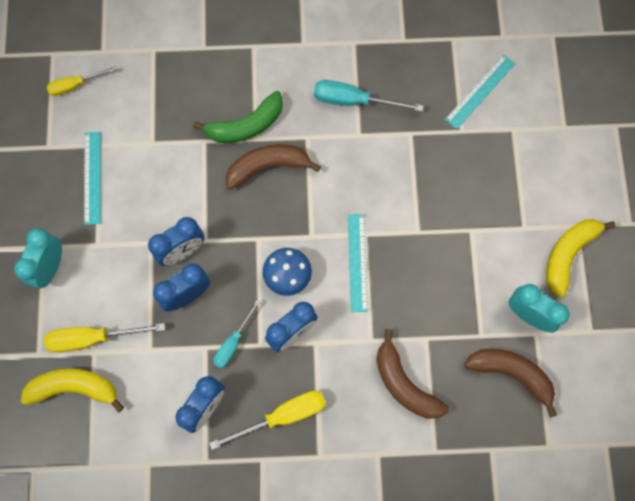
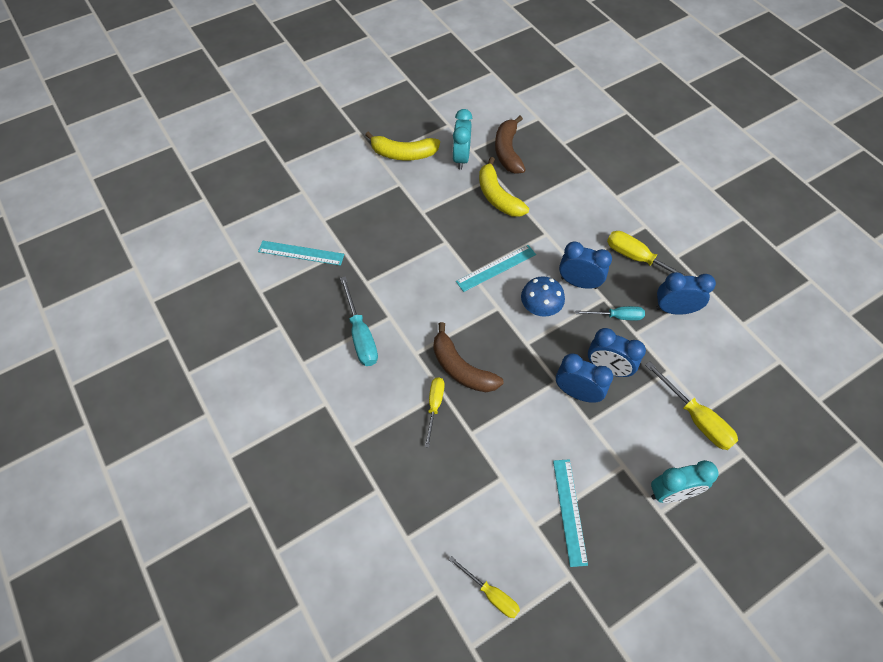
camera: 120 degrees left, 15 degrees down
(74, 388) = (741, 408): yellow banana -> yellow banana (498, 196)
(92, 177) = (569, 511): turquoise ruler -> turquoise ruler turned 60 degrees counterclockwise
(246, 126) = (434, 406): green banana -> yellow screwdriver
(404, 384) = (560, 202): brown banana -> none

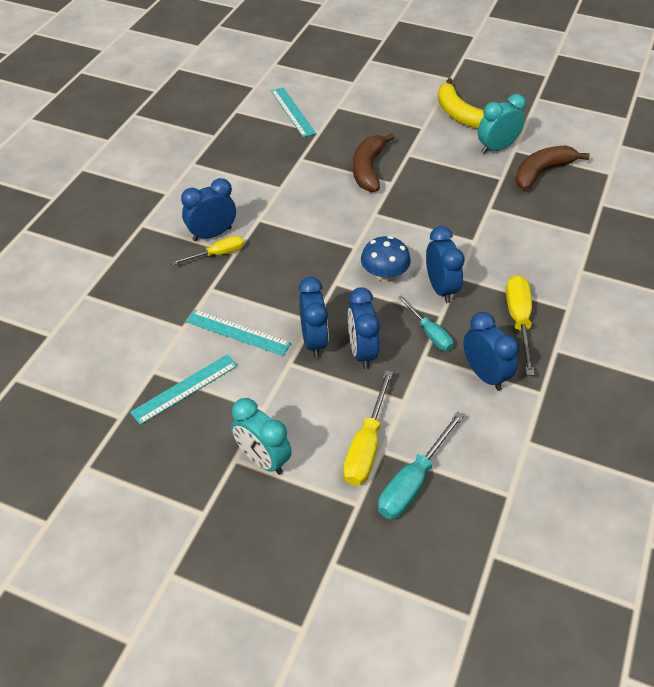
camera: 55 degrees right, 10 degrees down
(360, 335) = (246, 180): turquoise screwdriver -> turquoise screwdriver (413, 482)
(407, 397) = (212, 234): none -> blue clock
(461, 368) = (269, 253): brown banana -> brown banana (368, 169)
(491, 594) = (69, 370): yellow screwdriver -> none
(496, 268) = (397, 226): turquoise ruler -> turquoise ruler (238, 332)
(498, 196) = (480, 190): yellow banana -> none

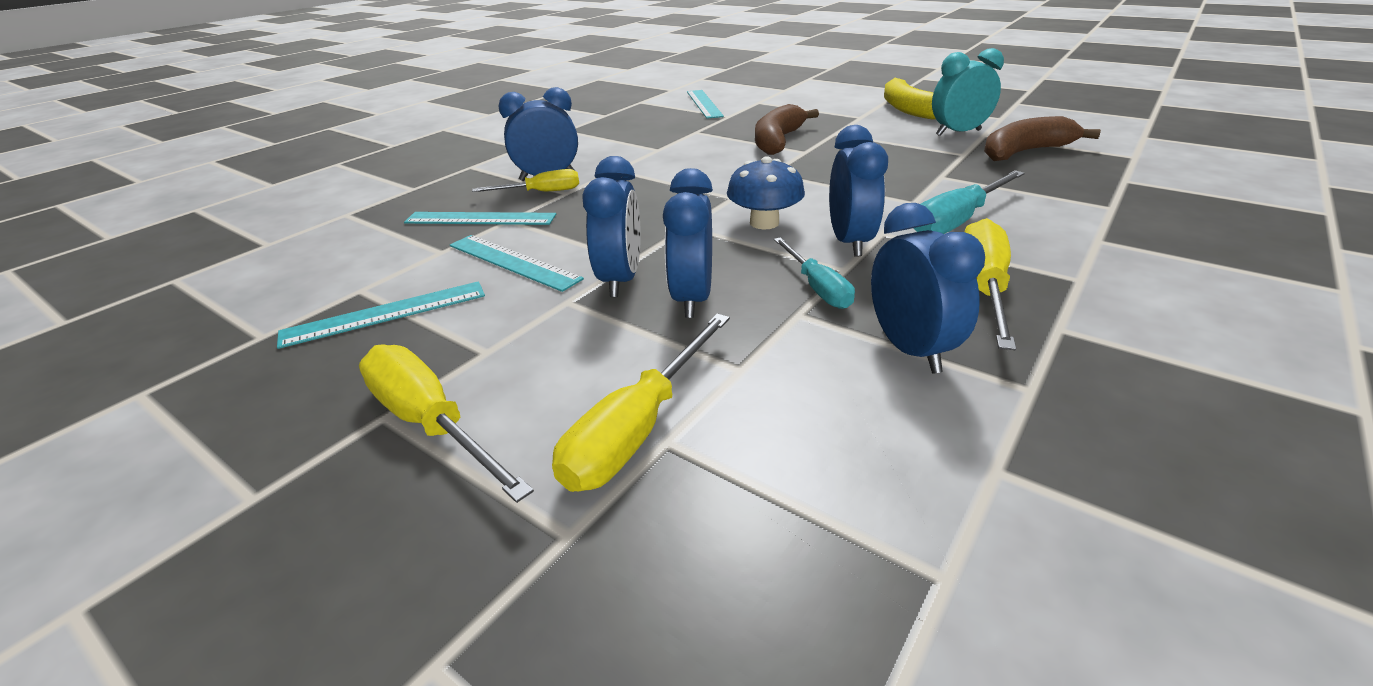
camera: 15 degrees right, 15 degrees down
(189, 290) = (480, 219): none -> turquoise ruler
(263, 459) = (431, 423): turquoise clock -> yellow screwdriver
(413, 482) = (710, 509): turquoise screwdriver -> turquoise screwdriver (957, 221)

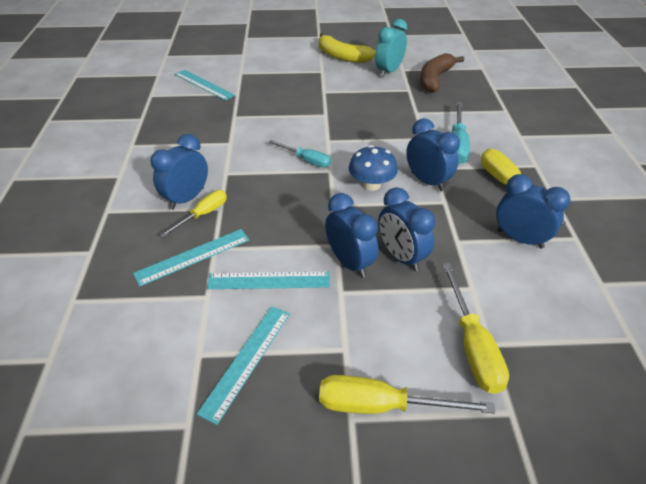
camera: 40 degrees left, 10 degrees up
(777, 141) = (298, 110): brown banana -> none
(817, 288) = (447, 220): turquoise screwdriver -> turquoise screwdriver (306, 160)

